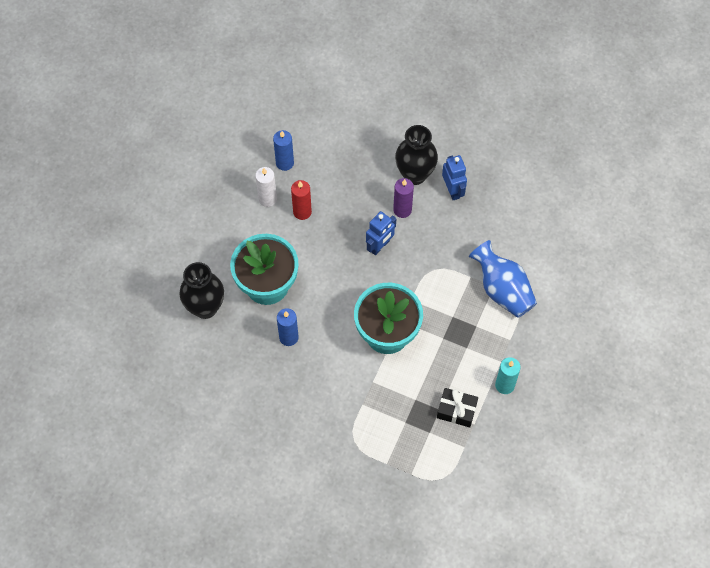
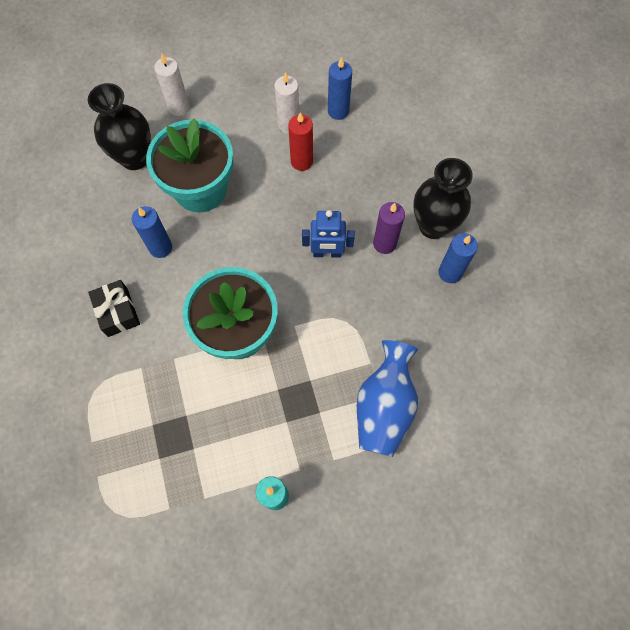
camera: 50 degrees right, 5 degrees up
(190, 253) = (179, 107): none -> white candle
(452, 190) = (450, 272): blue robot -> blue candle
(456, 410) = (205, 467): black gift -> black gift (118, 312)

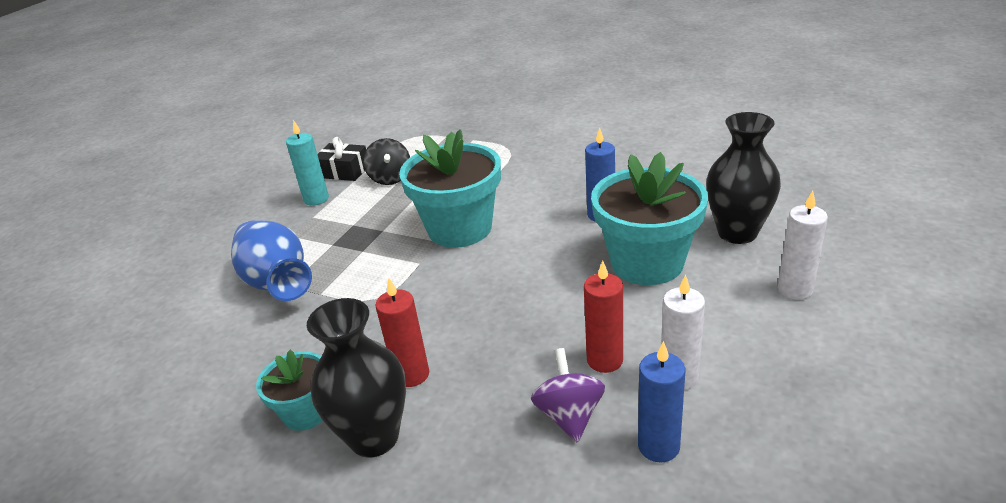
camera: 135 degrees right, 35 degrees down
(118, 312) = (562, 175): black gift -> black gift (344, 171)
(203, 458) = (390, 178): none -> black spinning top
(327, 253) = (460, 320): blue robot -> none
(349, 154) = (569, 415): none -> purple spinning top
(384, 243) = (412, 374): purple candle -> red candle
(450, 272) = (306, 412): blue candle -> turquoise flower pot

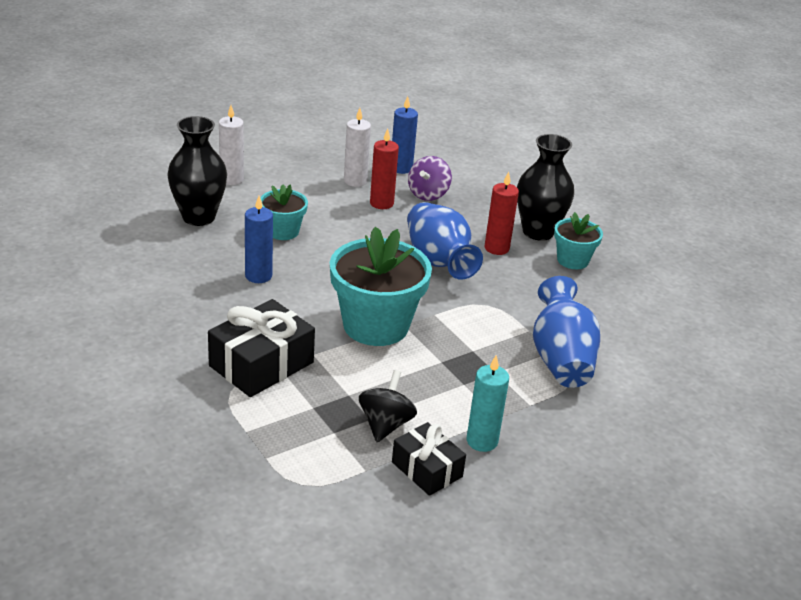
camera: 155 degrees left, 0 degrees up
(462, 318) = (438, 261): none -> blue vase
(510, 168) = (261, 364): none -> black gift
(647, 263) = (283, 231): turquoise flower pot -> turquoise flower pot, size x0.54

